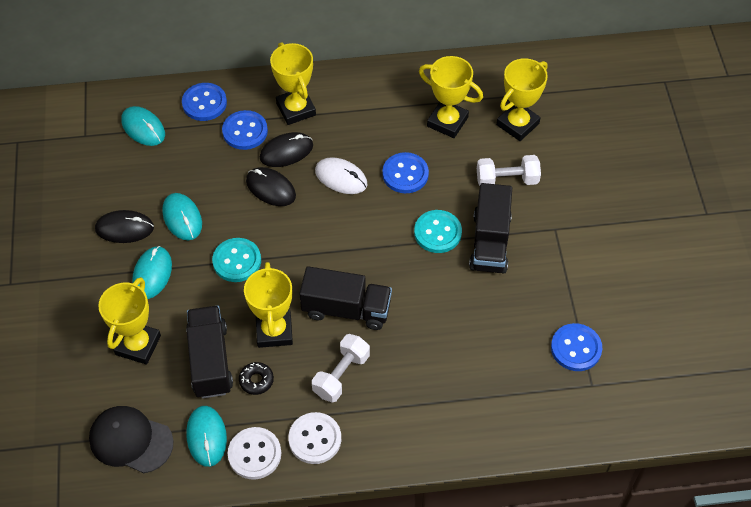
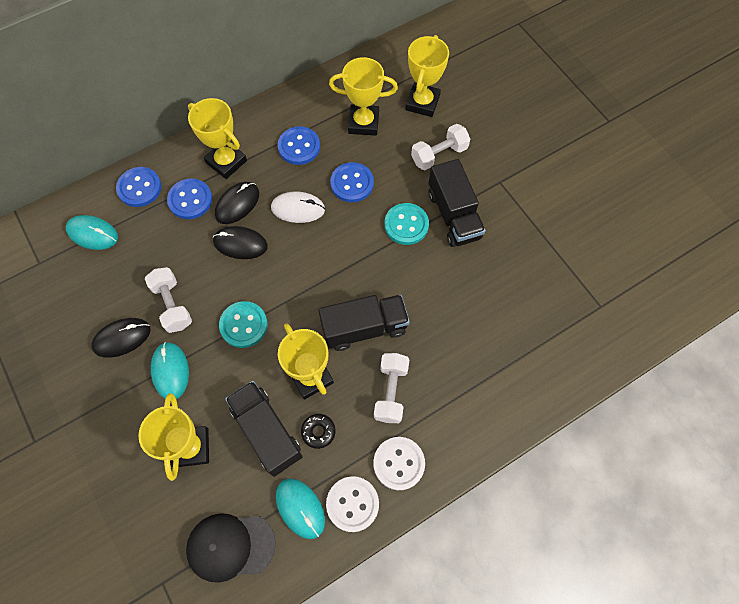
camera: 25 degrees left, 10 degrees up
(182, 218) = (172, 305): turquoise mouse -> white dumbbell
(576, 348) = (571, 279): blue button -> blue button (299, 147)

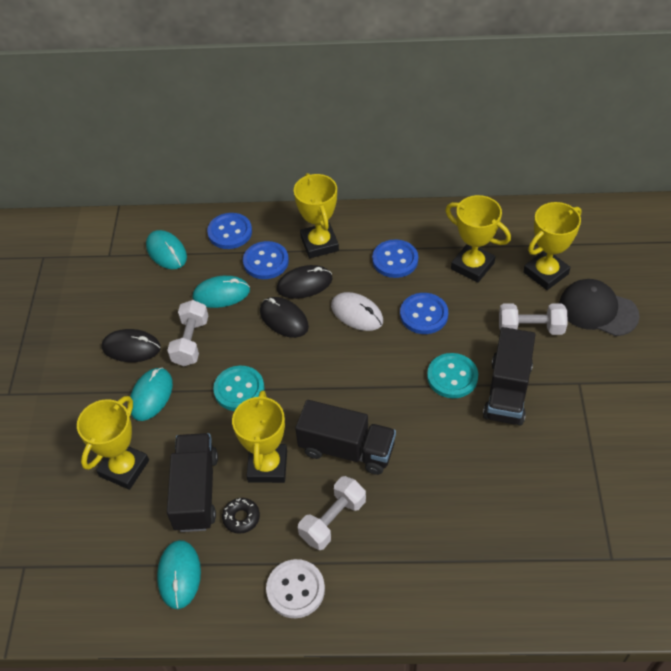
camera: 35 degrees right, 15 degrees down
(170, 248) = (221, 294): none -> turquoise mouse
(230, 546) = (99, 571): black cap -> black cap (598, 310)
(352, 504) = (228, 600): white button -> none

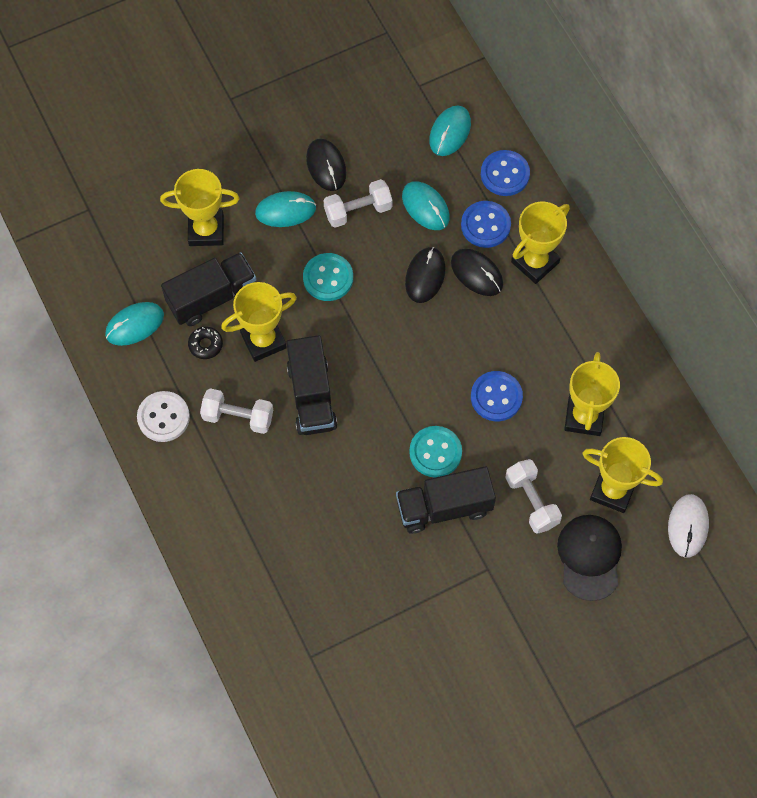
camera: 60 degrees right, 15 degrees up
(357, 313) = (466, 336): white mouse -> white mouse (688, 526)
(395, 260) = (552, 341): blue button -> none

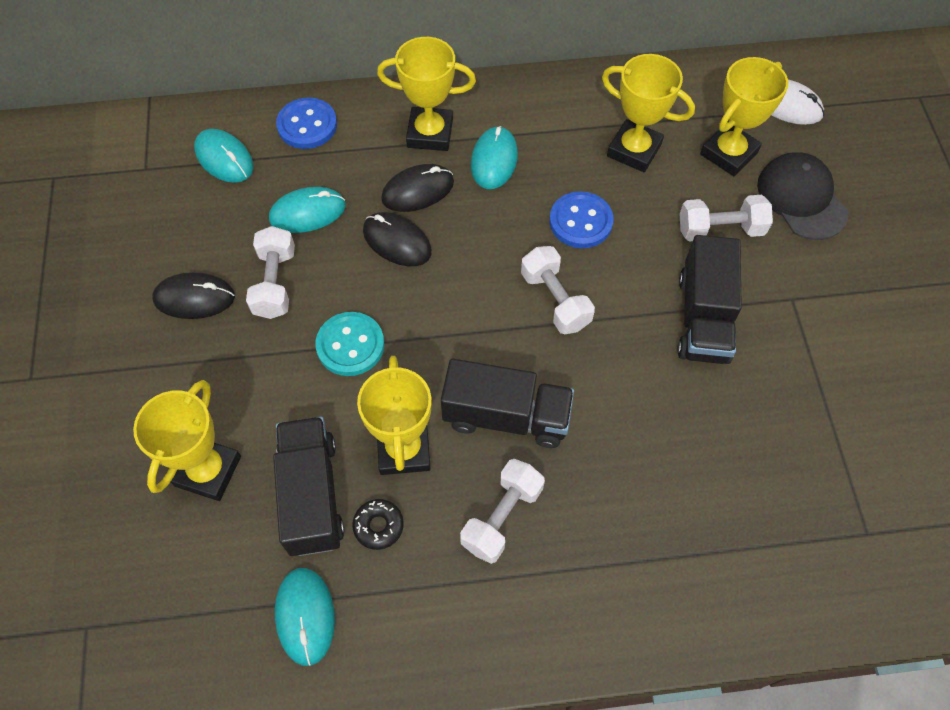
camera: 70 degrees left, 5 degrees down
(163, 417) = (465, 620): white button -> none
(285, 211) = (231, 364): turquoise mouse -> turquoise mouse (494, 160)
(418, 399) = (555, 300): none -> white dumbbell
(435, 452) = (629, 304): turquoise button -> none
(485, 225) = (361, 163): blue button -> none
(535, 262) = (430, 133): yellow trophy -> yellow trophy turned 60 degrees counterclockwise
(589, 557) = (801, 198): black cap -> black cap turned 45 degrees clockwise

